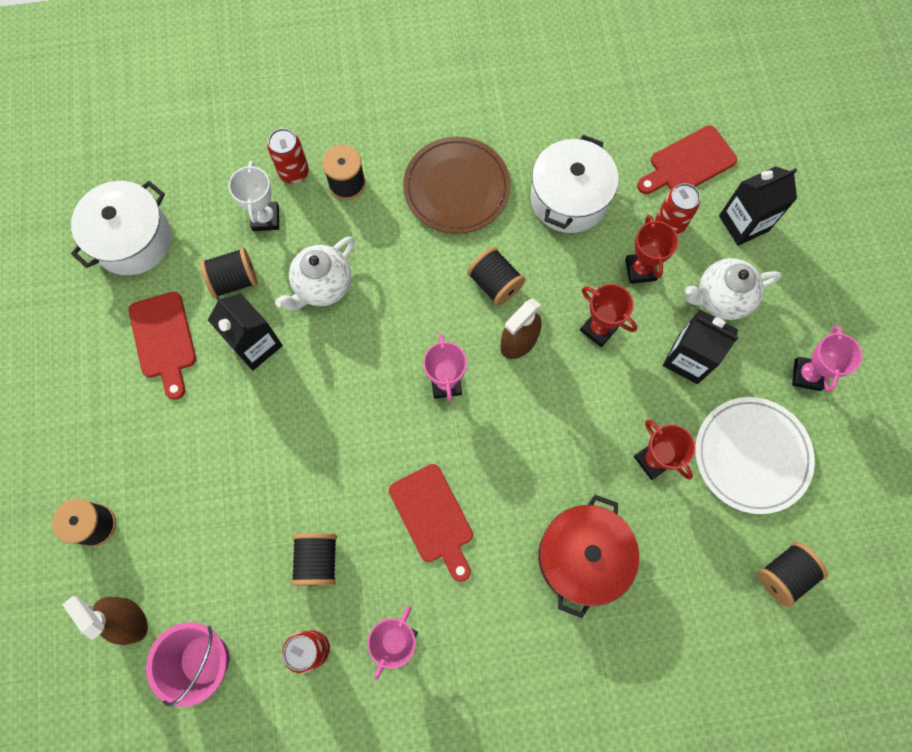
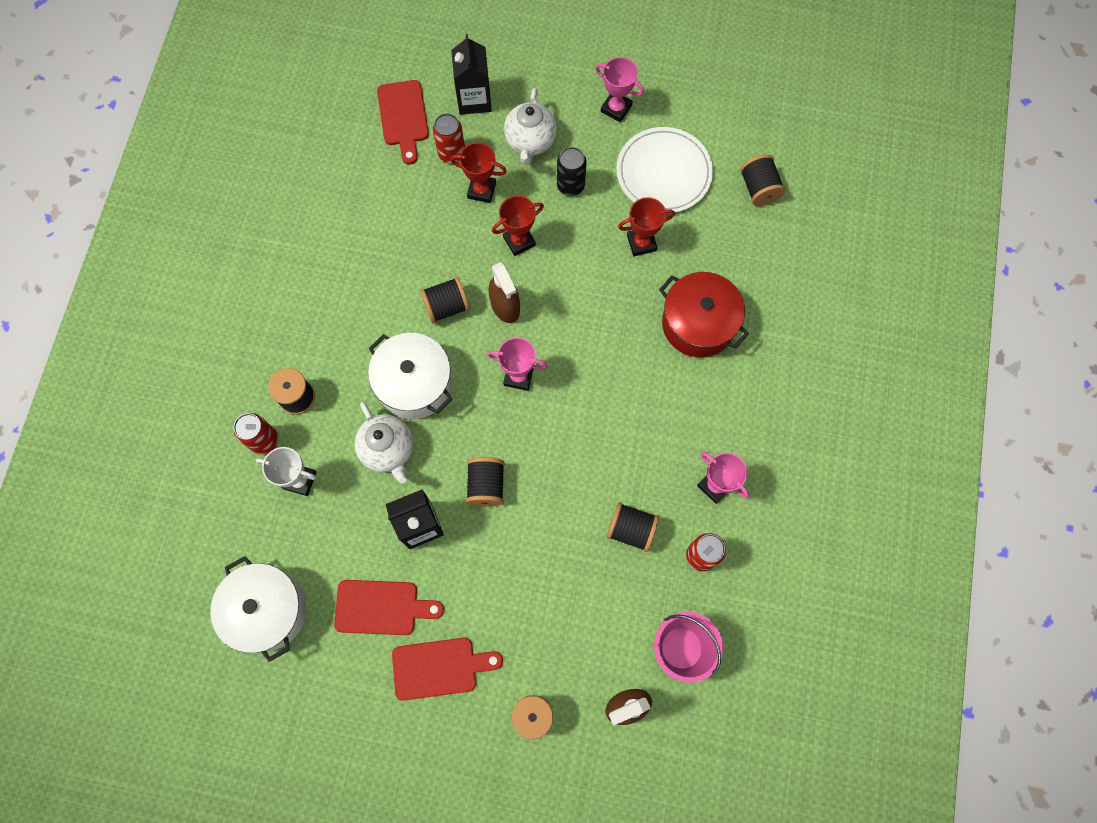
camera: 70 degrees left, 0 degrees up
(234, 280) = (349, 526): black spool -> black spool (486, 485)
(433, 518) = (628, 425): red cutting board -> red cutting board (440, 667)
(456, 187) = (343, 306): brown plate -> none
(569, 198) = (394, 220): white pot -> white pot (415, 384)
(688, 359) = (570, 186): black carton -> black can

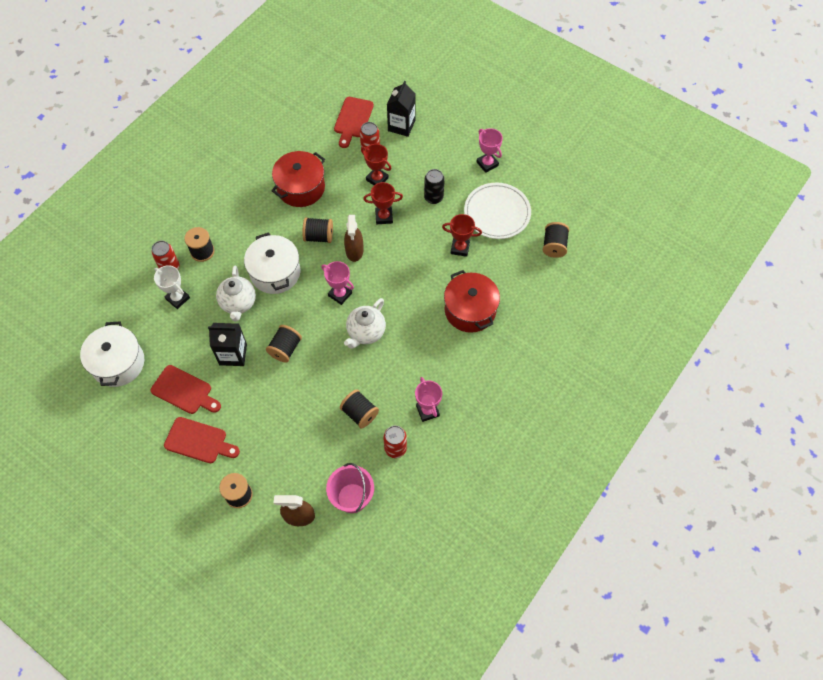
camera: 25 degrees right, 10 degrees down
(384, 246) = (301, 188): none -> red pot
(530, 142) = (422, 163): white teapot -> white teapot (365, 332)

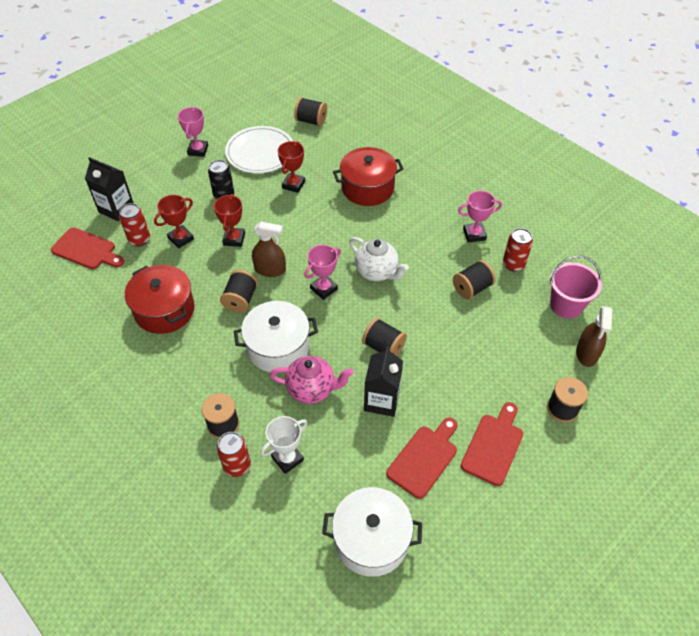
camera: 80 degrees left, 10 degrees down
(238, 303) = (312, 389): white teapot -> pink teapot
(487, 164) = (198, 150): pink trophy -> pink trophy turned 60 degrees counterclockwise

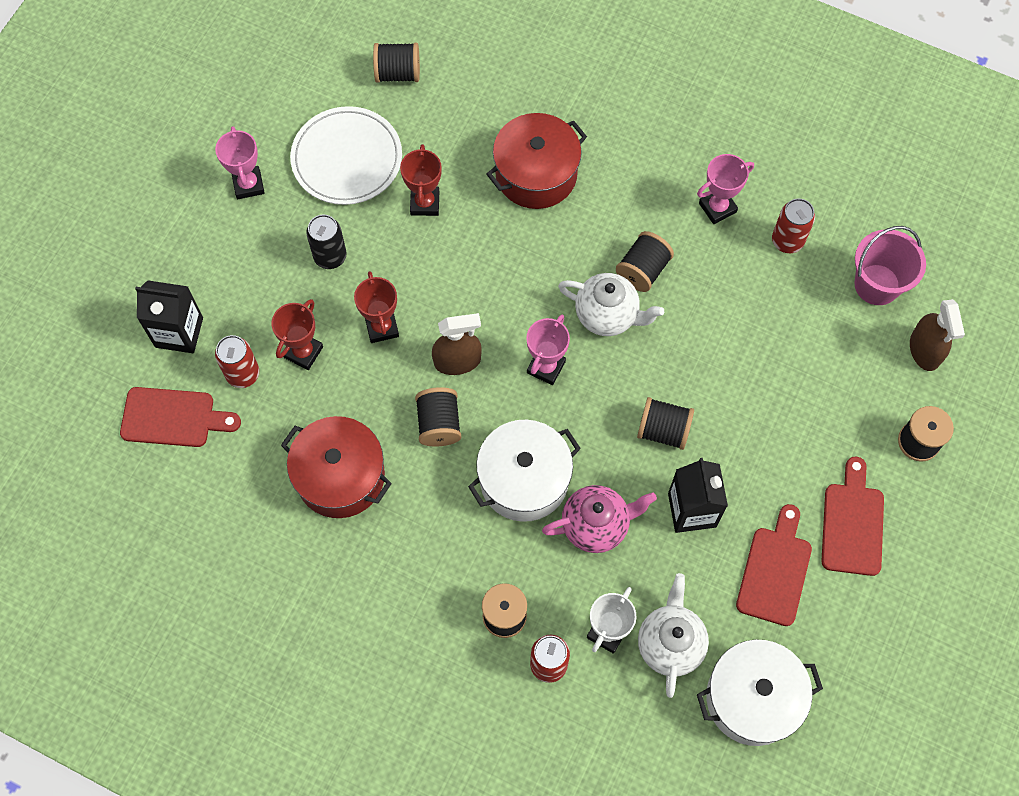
camera: 20 degrees left, 15 degrees up
(328, 481) = (670, 643): none -> white teapot
(472, 288) = (745, 298): black spool -> black spool (642, 270)

